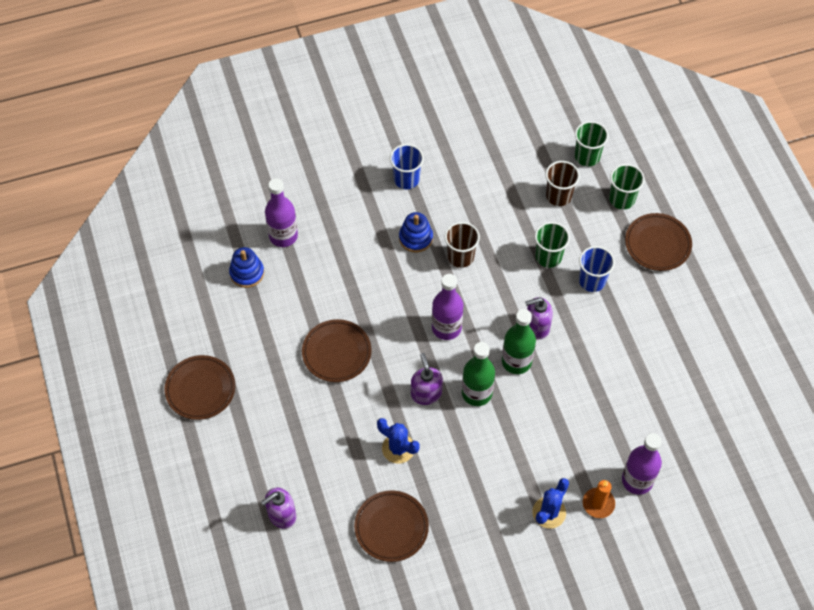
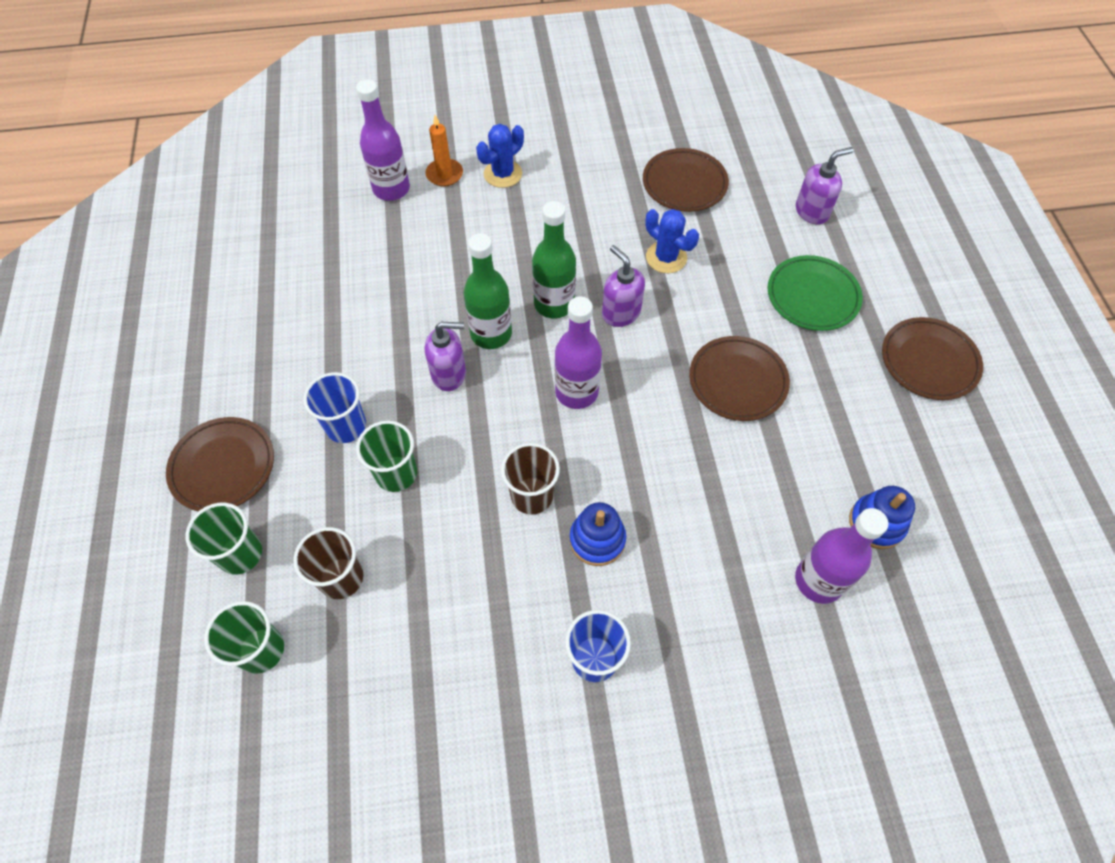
camera: 170 degrees left, 0 degrees up
(283, 431) = (812, 296): none -> green plate
(426, 393) = (620, 313): purple soap dispenser -> purple soap dispenser turned 150 degrees clockwise

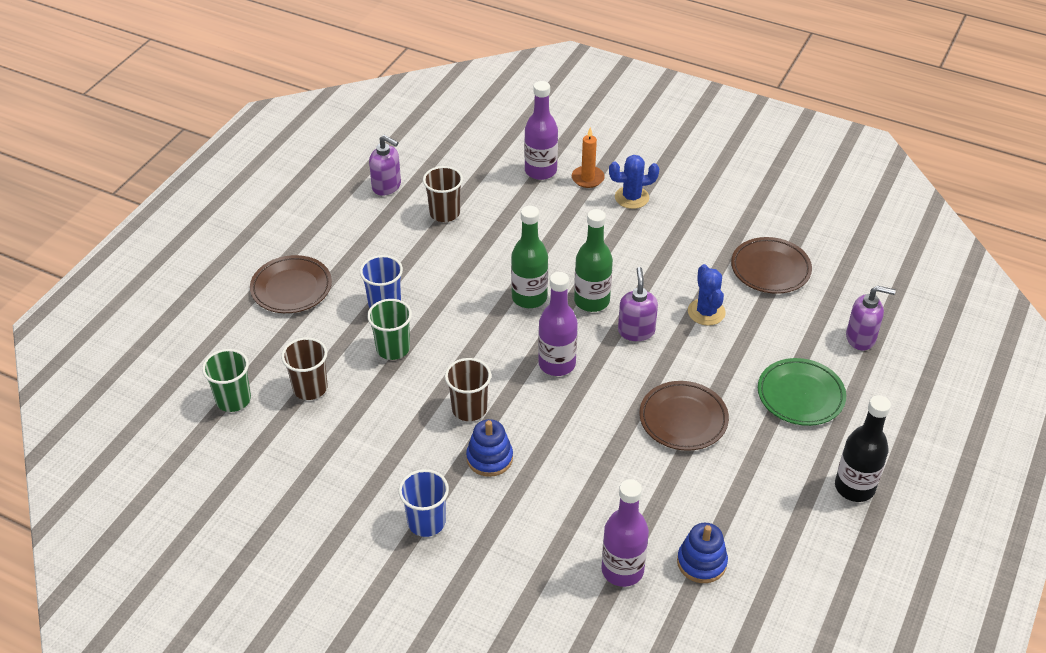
camera: 35 degrees right, 15 degrees down
(240, 554) = (263, 342): green cup -> none
(328, 285) = (444, 213): none -> brown cup
(449, 374) = (478, 308): purple soap dispenser -> purple soap dispenser (387, 186)
(928, 362) = (854, 487): brown plate -> black bottle

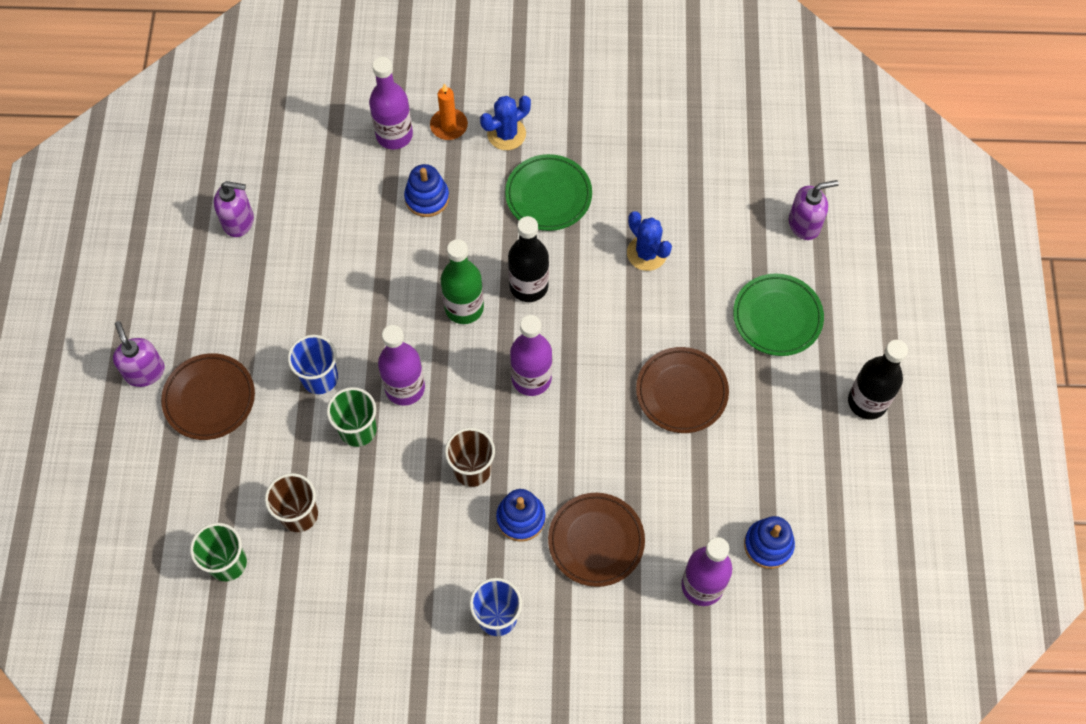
camera: 25 degrees left, 20 degrees up
(444, 213) = (321, 233): brown cup -> none
(448, 334) = (405, 388): none -> purple bottle
(542, 218) = (427, 198): none -> blue stacking toy
(591, 301) = (528, 286): green bottle -> black bottle
(636, 331) = (589, 305): purple soap dispenser -> purple soap dispenser (145, 371)
(643, 247) = (548, 195): none -> green plate
(770, 269) = (685, 173): brown plate -> brown plate (596, 541)

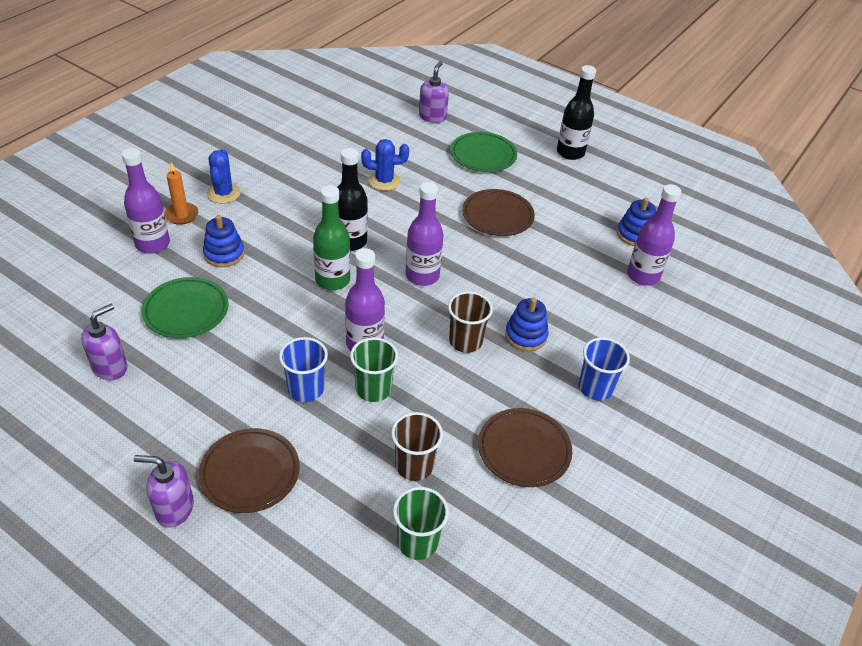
camera: 60 degrees left, 20 degrees down
(548, 195) = (293, 199): green plate -> green plate (186, 311)
(596, 541) = (573, 307): brown plate -> brown plate (524, 450)

